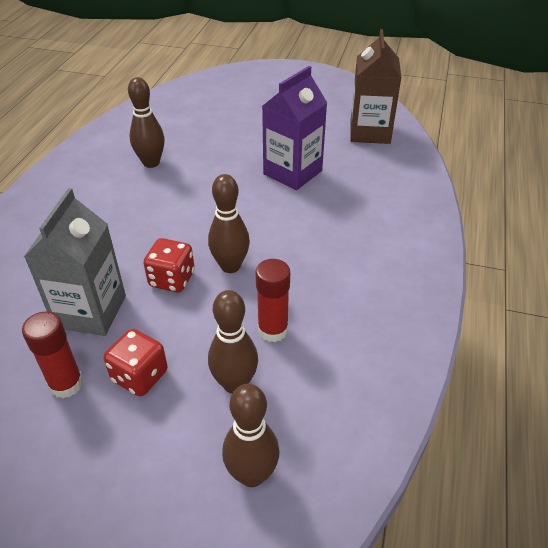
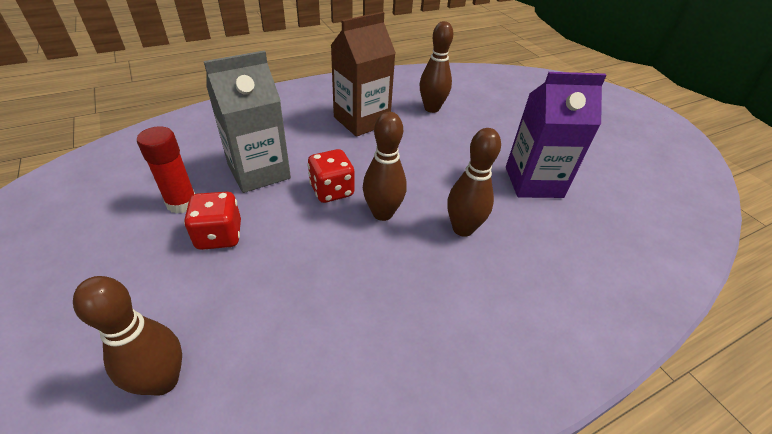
camera: 45 degrees right, 0 degrees up
(235, 384) = (257, 300): brown bowling pin -> brown bowling pin (462, 228)
(273, 330) = (341, 286): red glue stick -> none
(370, 132) = (661, 198): brown carton -> brown carton (361, 121)

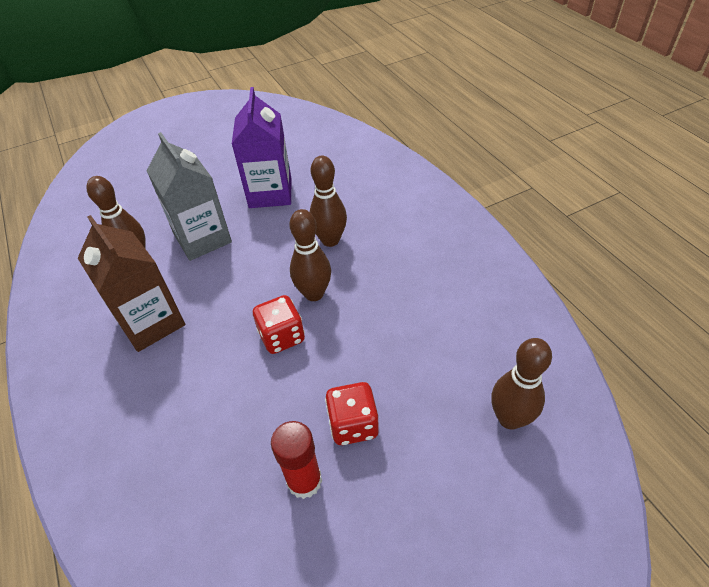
camera: 85 degrees left, 5 degrees up
(259, 171) = (247, 412): grey carton -> grey carton (202, 238)

